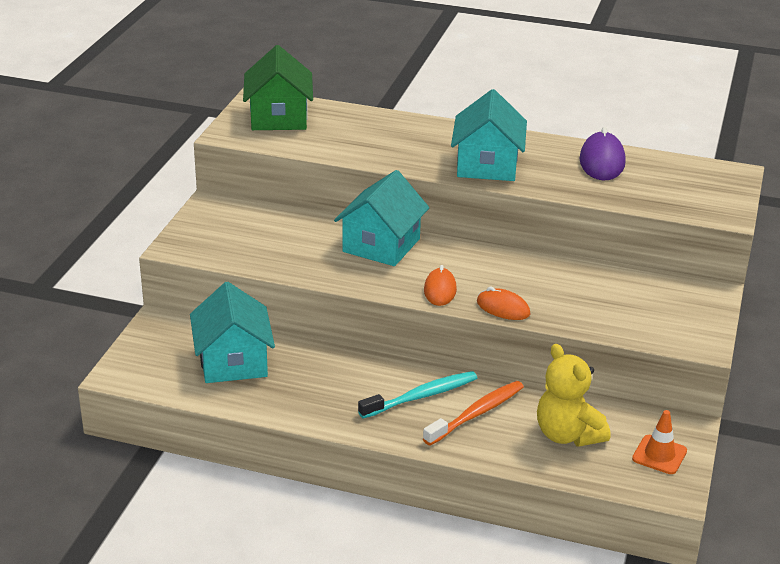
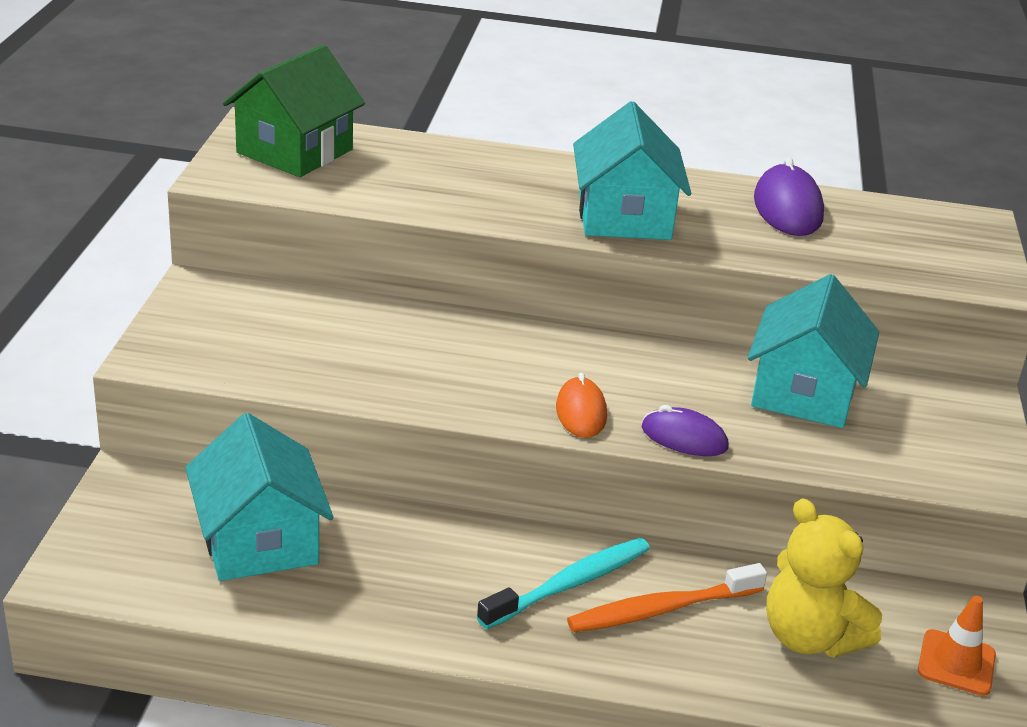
camera: 10 degrees left, 0 degrees up
(279, 117) = (294, 151): green house -> green house turned 45 degrees clockwise
(381, 245) = (474, 343): turquoise house -> turquoise house (804, 393)
(476, 414) = (661, 609): orange toothbrush -> orange toothbrush turned 150 degrees counterclockwise
(503, 308) = (684, 438): orange mouse -> purple mouse

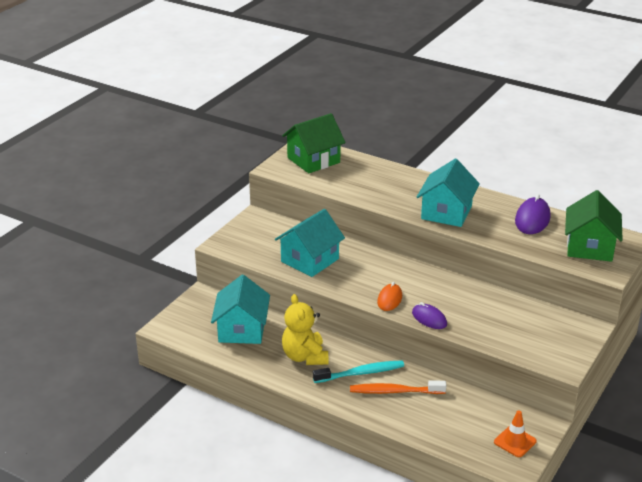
camera: 25 degrees right, 0 degrees up
(804, 393) = (501, 309): turquoise house -> turquoise house (310, 260)
(809, 637) = (454, 417): yellow teddy bear -> yellow teddy bear (305, 357)
(924, 243) = (589, 247): none -> green house

